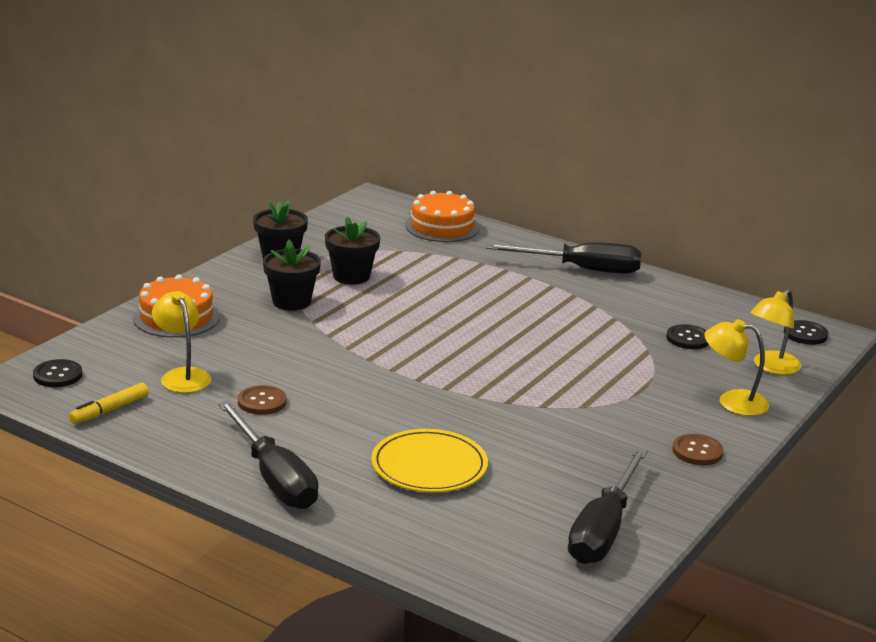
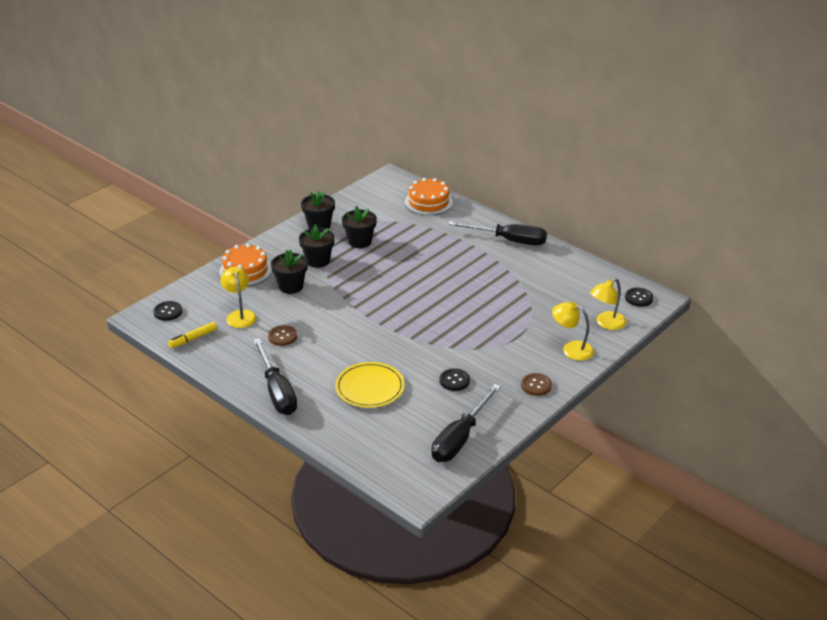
camera: 10 degrees right, 10 degrees up
(257, 336) = (291, 286): none -> black flower pot
(688, 338) = (560, 299): black button -> black button (454, 380)

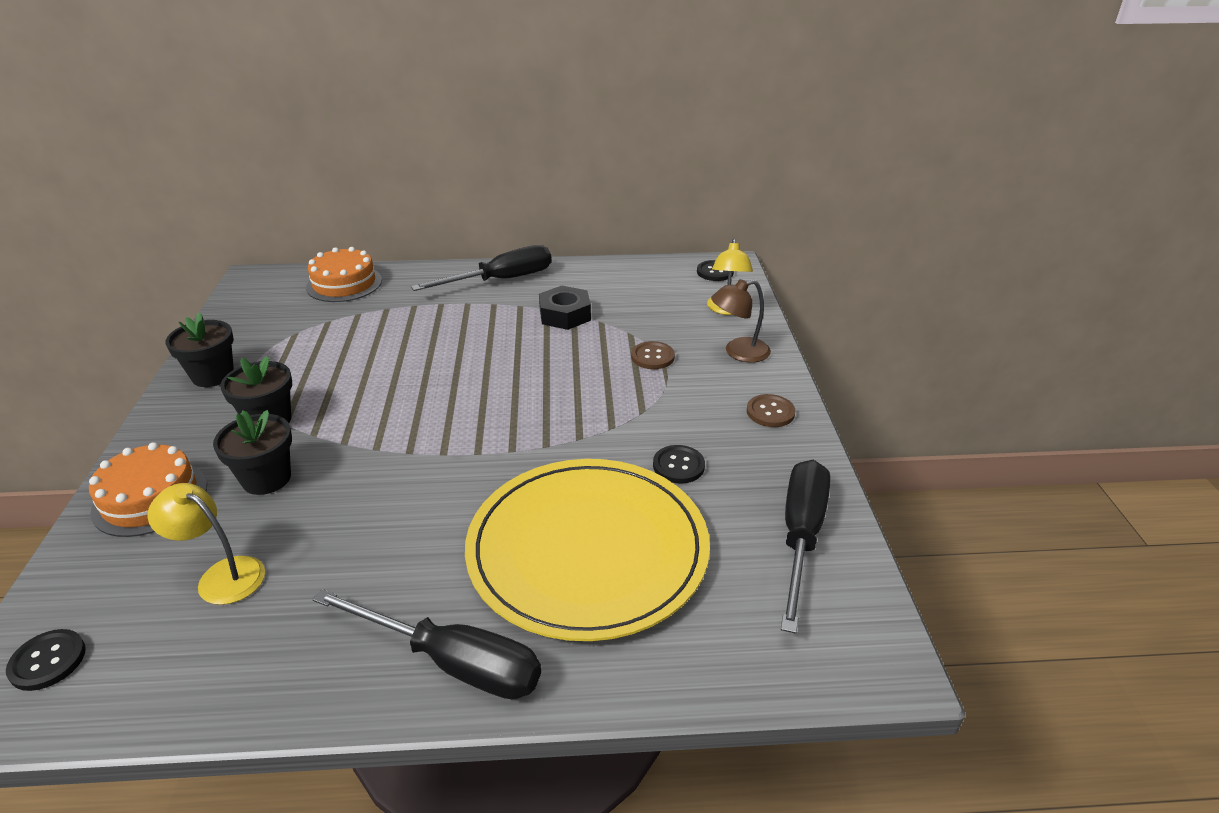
camera: 45 degrees left, 0 degrees up
(193, 338) = (165, 678): yellow marker -> none
(282, 336) = (346, 562): brown button -> brown button (652, 357)
(360, 242) = (306, 367): black flower pot -> none
(370, 387) = (587, 550): yellow plate -> yellow plate, size x1.84
(460, 438) = (801, 536): black screwdriver -> black screwdriver turned 150 degrees counterclockwise
(513, 278) = (565, 315): none -> black nut
(571, 349) = (738, 352): yellow lamp -> brown lamp

